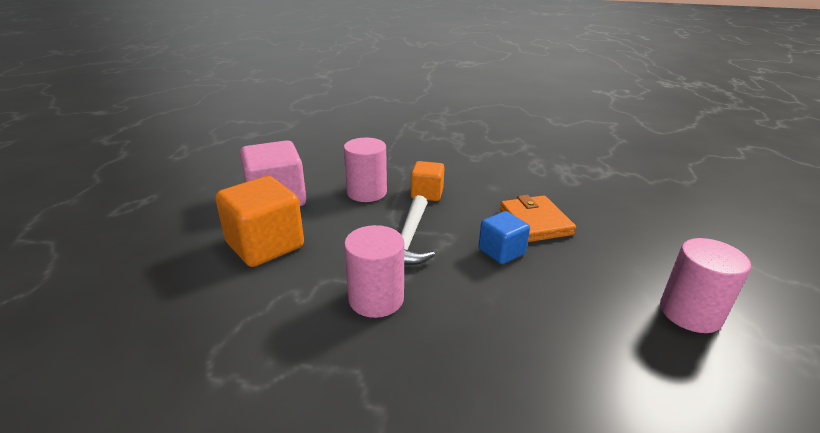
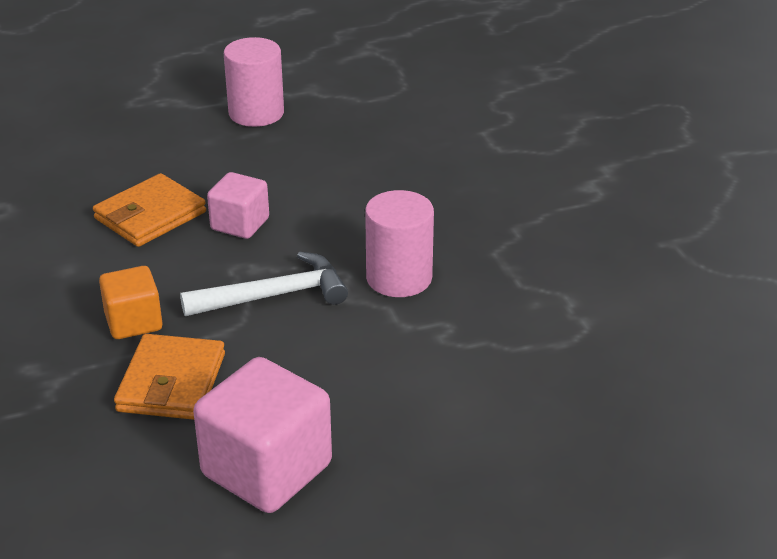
camera: 120 degrees left, 5 degrees up
(265, 245) = (387, 408): orange cube -> none
(366, 192) = (172, 383): pink cylinder -> orange wallet
(501, 251) = (240, 224): blue cube -> pink cube

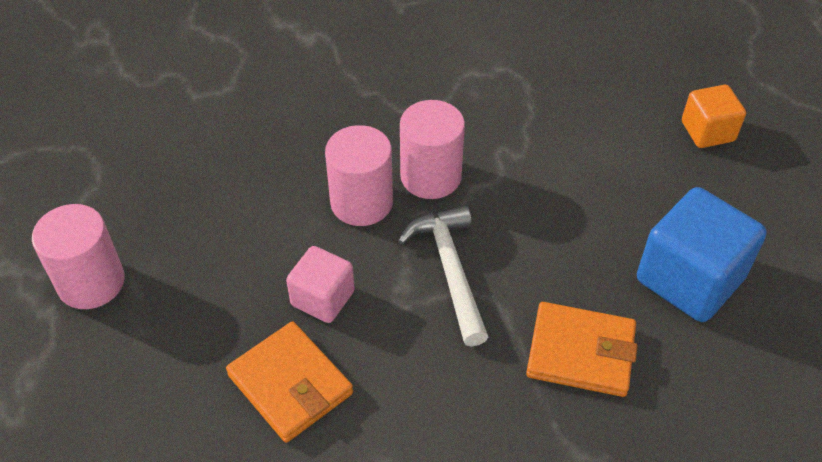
camera: 85 degrees left, 15 degrees up
(133, 322) = (486, 390): orange cube -> orange cube (707, 131)
(267, 470) = (689, 279): pink cube -> blue cube
(357, 237) = (361, 202): none -> pink cylinder

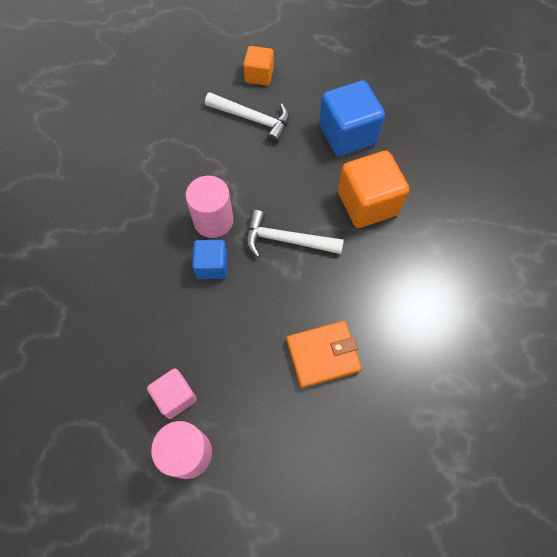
camera: 65 degrees left, 15 degrees up
(322, 298) = (272, 315): pink cube -> pink cube (175, 396)
(361, 202) = (212, 266): pink cylinder -> blue cube
(580, 352) = (367, 203): orange wallet -> orange cube
(625, 154) = (253, 119): none -> white hammer

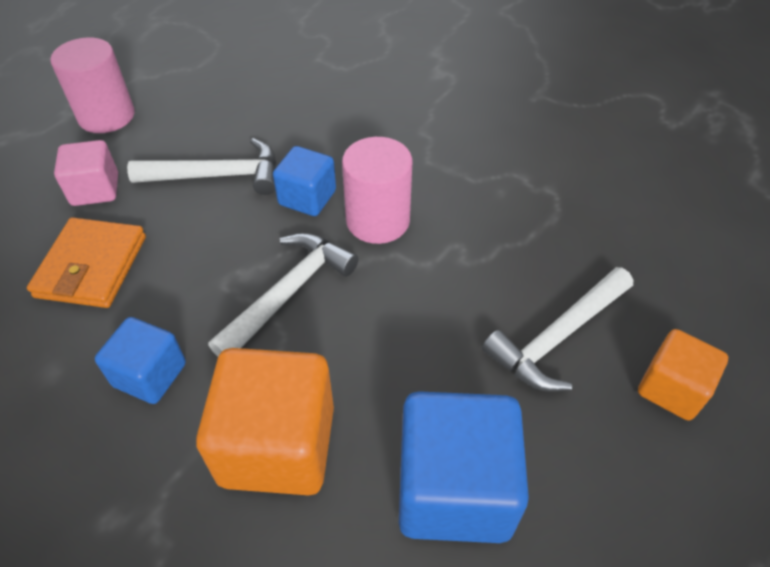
camera: 115 degrees right, 15 degrees down
(175, 396) = (172, 122): pink cube -> pink cube (95, 190)
(216, 329) = (218, 176): none -> white hammer
(367, 276) = (150, 375): none -> blue cube

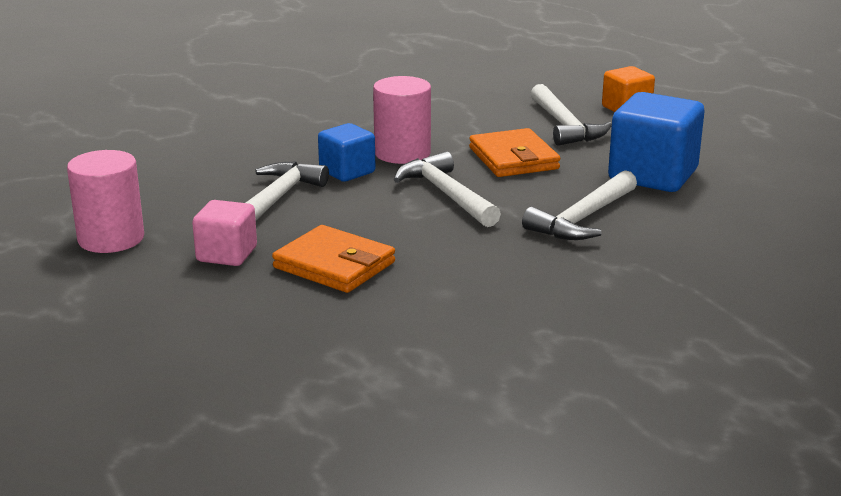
camera: 65 degrees left, 25 degrees down
(150, 375) = (483, 253): blue cube -> none
(277, 445) = (583, 219): orange cube -> white hammer
(420, 319) = (513, 158): none -> orange wallet

